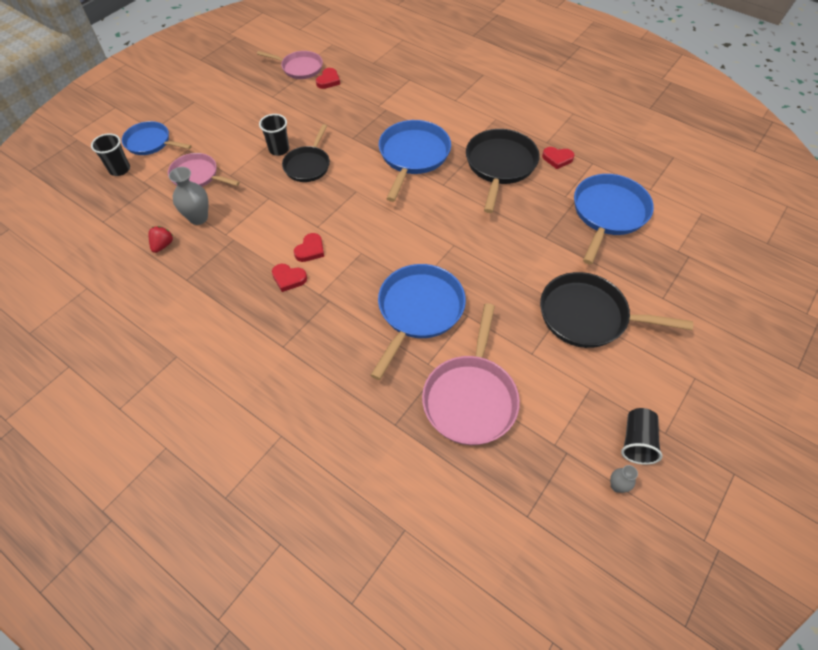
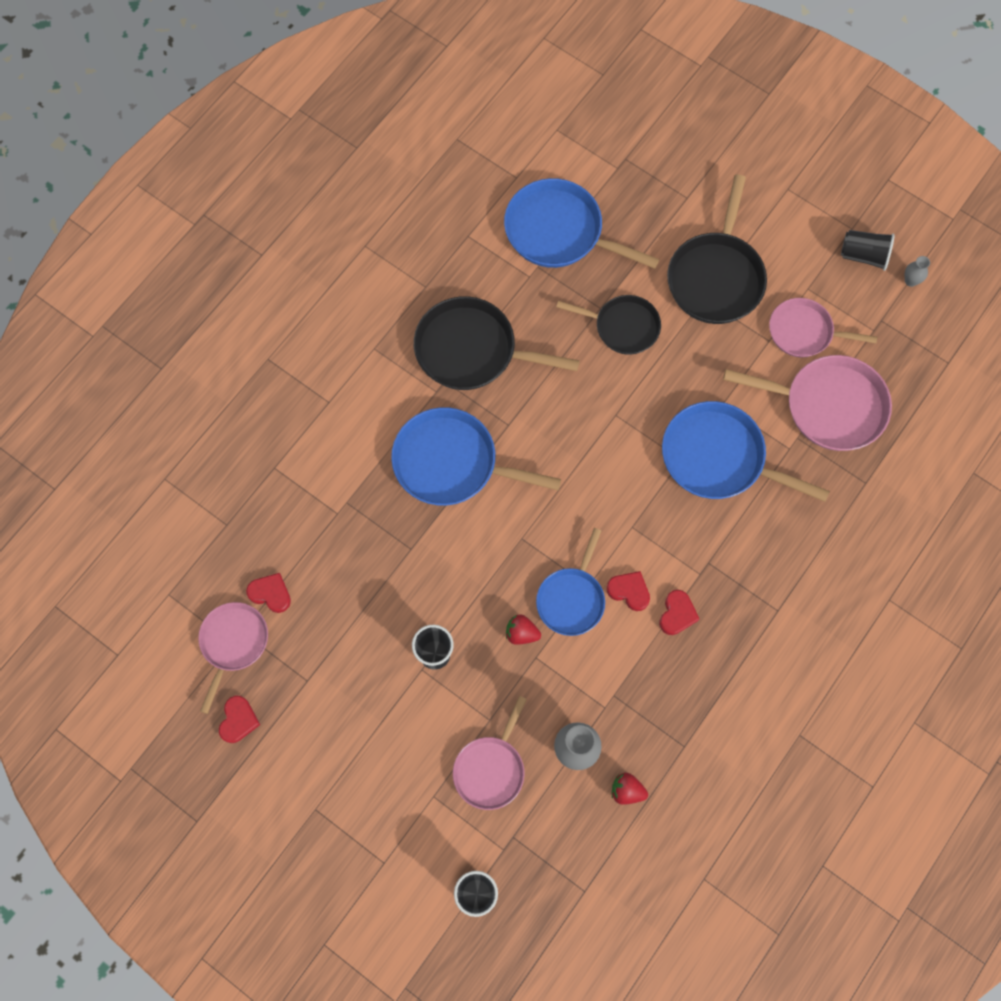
camera: 90 degrees left, 15 degrees up
(150, 142) = (415, 859): blue pan -> blue pan (571, 599)
(287, 191) = (521, 633): none -> red strawberry
(308, 165) = (469, 608): black pan -> black pan (623, 327)
(544, 382) = (804, 332): none -> pink pan
(557, 159) = (459, 277): red heart -> red heart (238, 720)

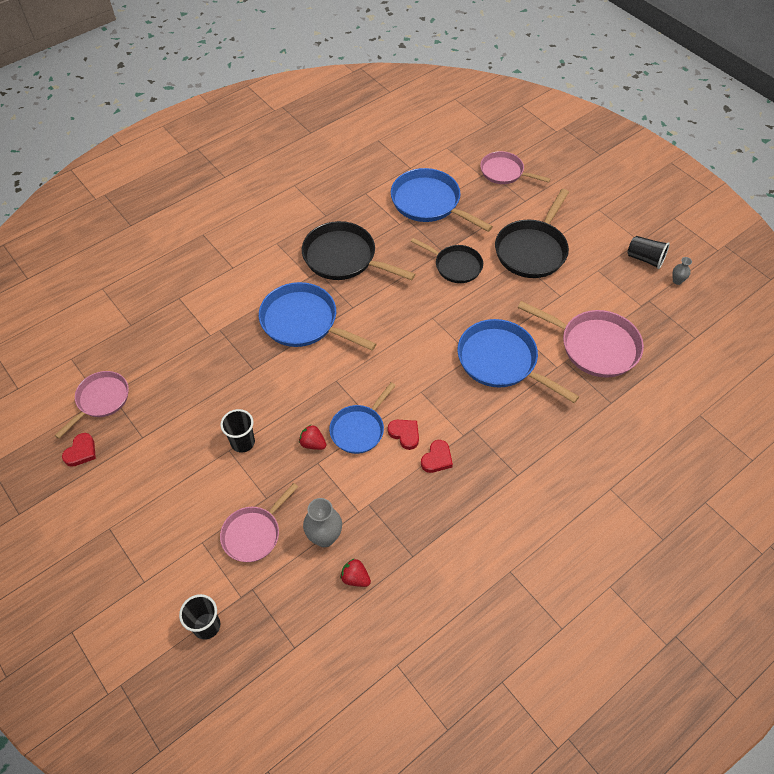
camera: 15 degrees right, 15 degrees down
(270, 593) = (141, 374): red heart -> none
(804, 332) = (588, 296): pink pan -> pink pan (504, 172)

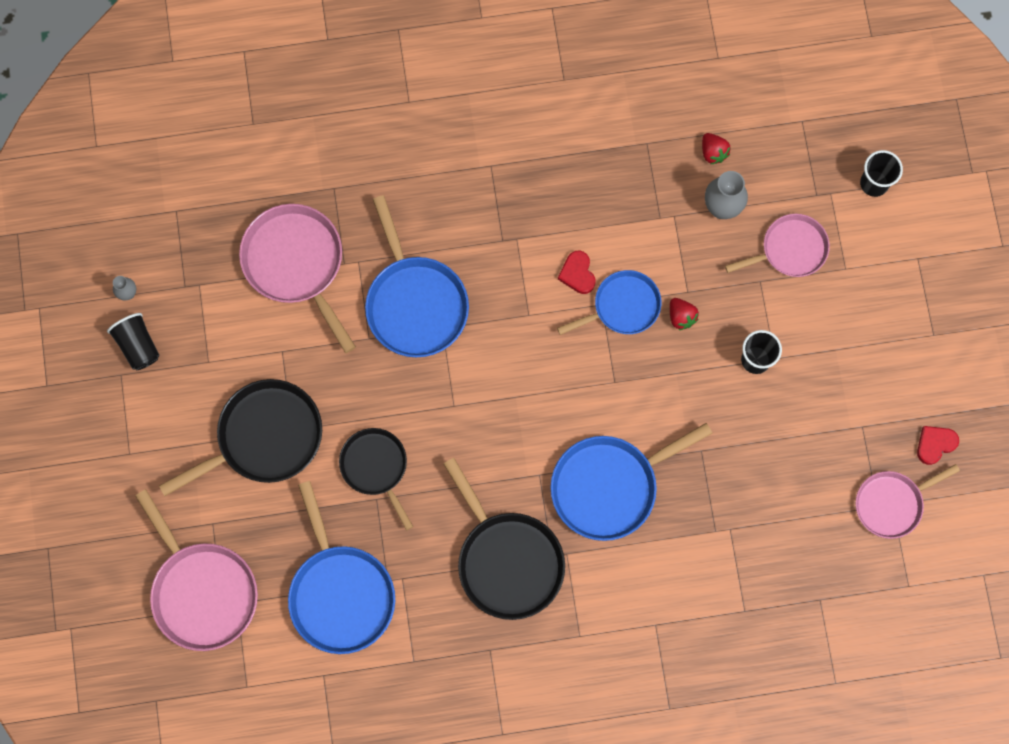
camera: 150 degrees left, 20 degrees up
(303, 322) = (609, 486): blue pan -> blue pan turned 90 degrees clockwise
(437, 459) = (561, 228): red heart -> none
(504, 172) = (202, 591): pink pan -> pink pan, size x1.55

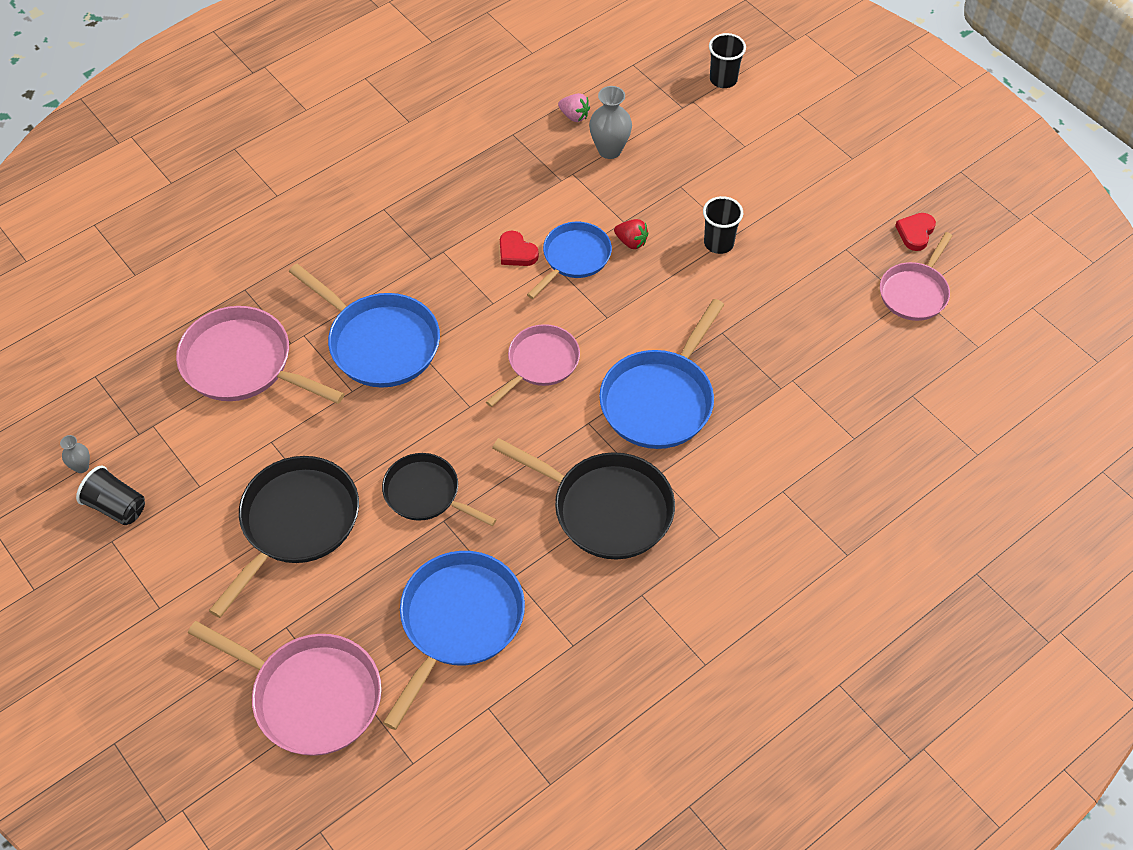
camera: 30 degrees left, 20 degrees down
(340, 593) = (458, 622): blue pan -> blue pan turned 105 degrees counterclockwise
(713, 152) = (574, 116): red strawberry -> pink strawberry
(790, 249) = (689, 153): pink pan -> pink pan (540, 363)

